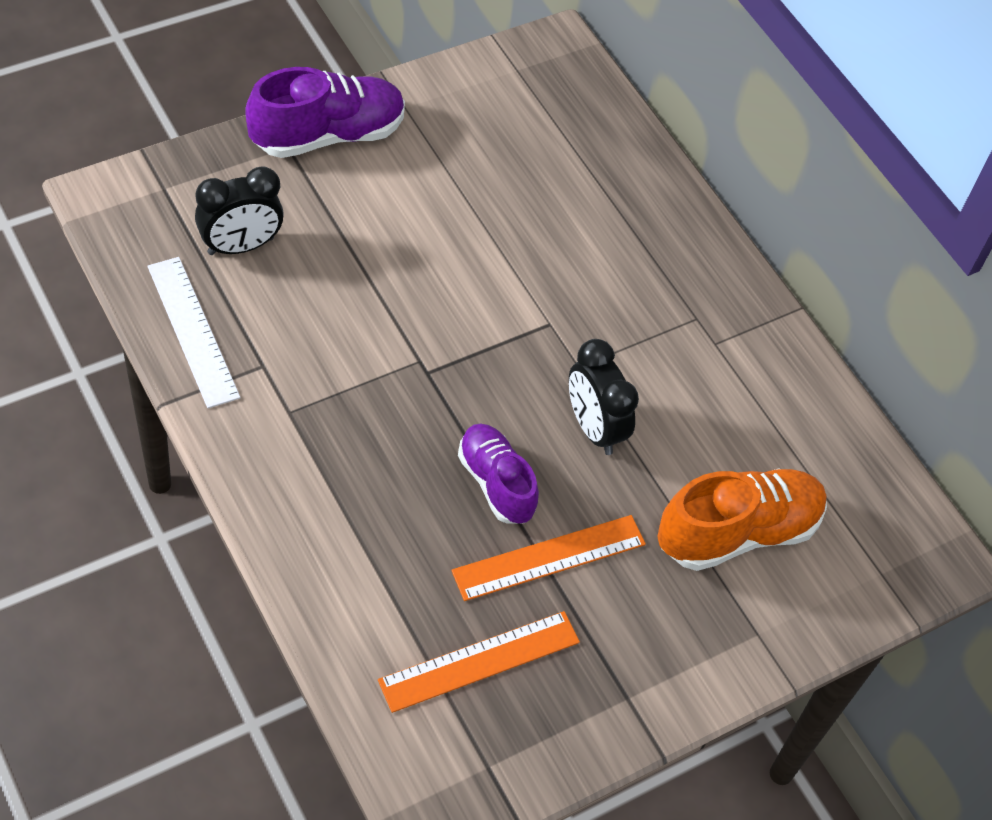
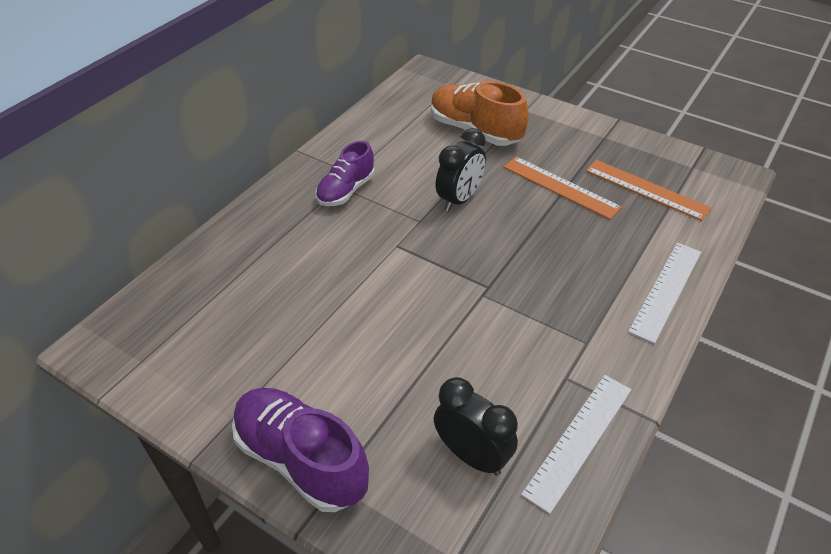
camera: 110 degrees left, 10 degrees down
(299, 541) = (666, 290): none -> white ruler
(496, 483) = (536, 224): purple shoe -> purple shoe (346, 191)

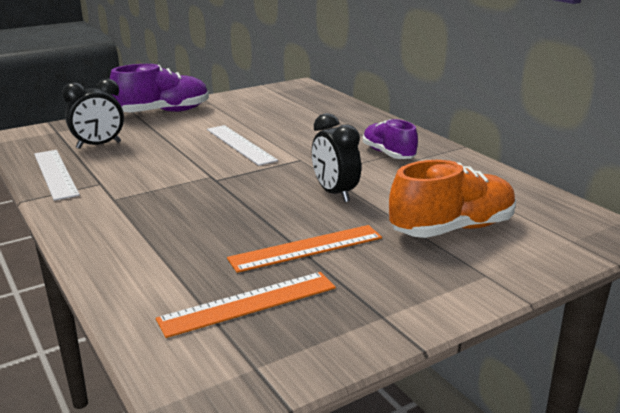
camera: 115 degrees right, 20 degrees down
(666, 290) = (105, 252): white ruler -> white ruler (240, 144)

